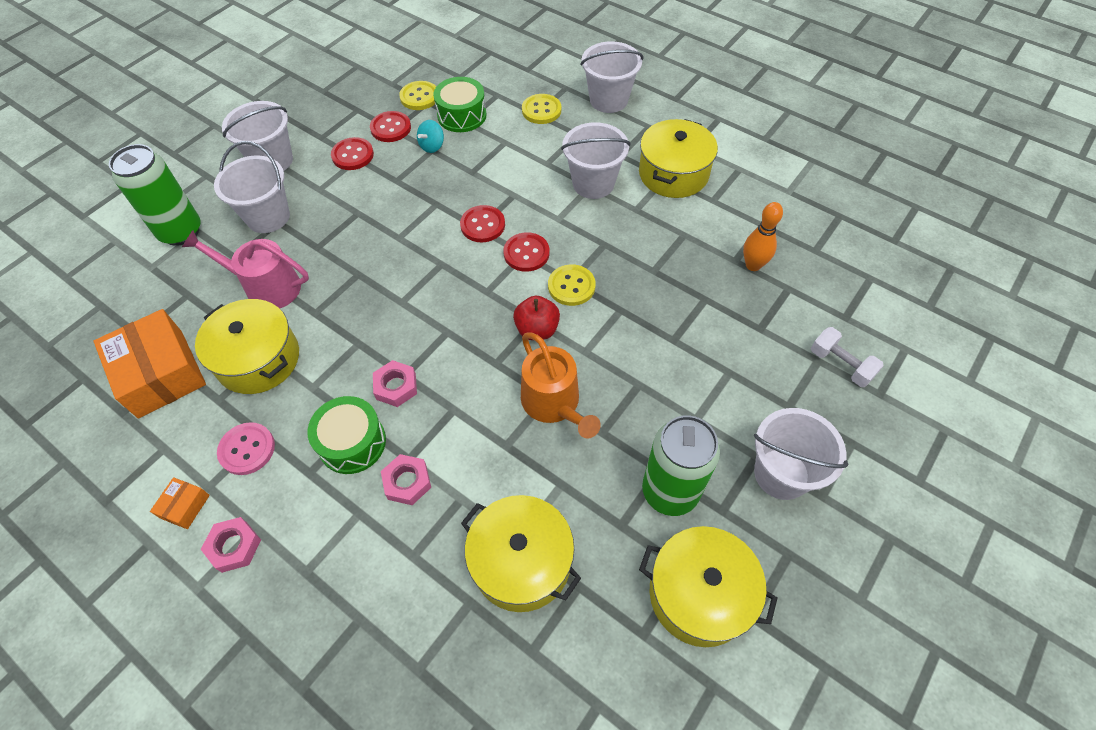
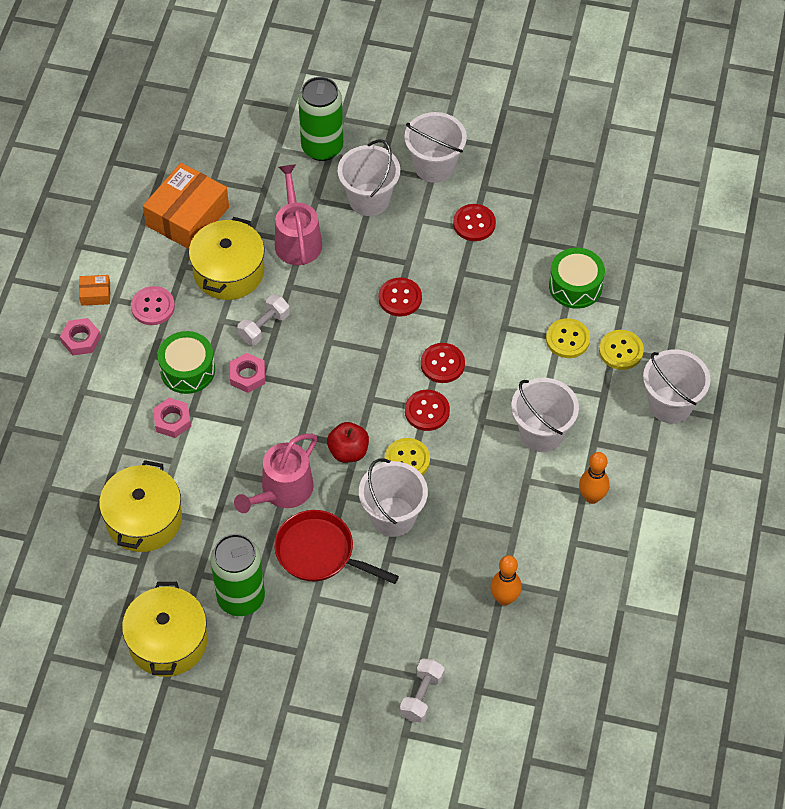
camera: 65 degrees right, 0 degrees up
(347, 351) = (264, 327): none -> white dumbbell
(391, 128) = (525, 236): red button -> red button (400, 298)
(419, 97) = (582, 239): yellow button -> yellow button (567, 339)
(432, 146) = (520, 281): turquoise spinning top -> none
(554, 403) = (282, 491): orange watering can -> pink watering can
(643, 395) = (320, 553): none -> red pan
(673, 173) = (592, 497): yellow pot -> orange bowling pin
(781, 474) = (291, 673): white bucket -> white bucket (393, 517)

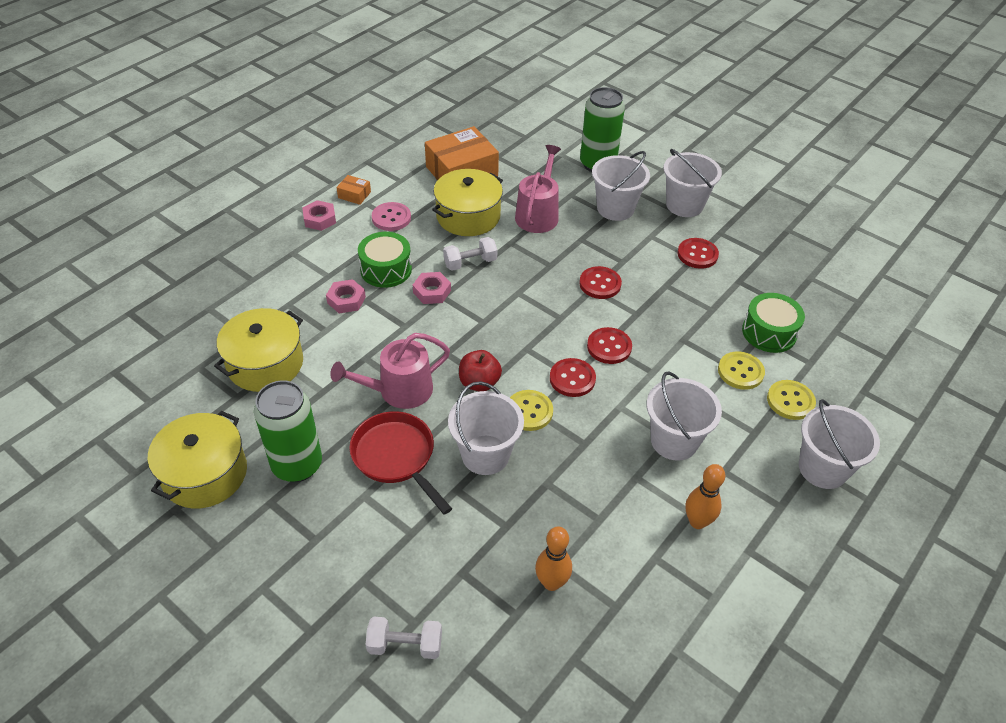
camera: 25 degrees right, 10 degrees down
(422, 696) = (405, 645): white dumbbell -> white dumbbell turned 45 degrees clockwise

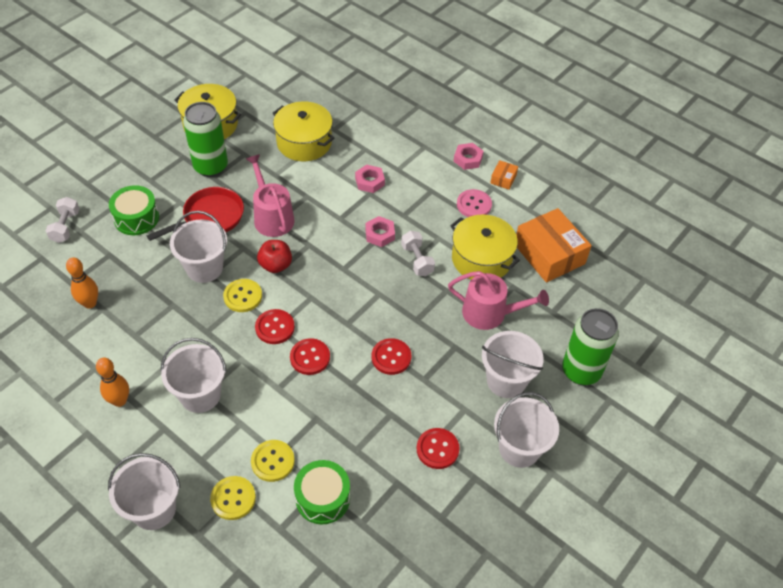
camera: 90 degrees right, 5 degrees up
(386, 269) = (406, 204): green drum -> green drum (136, 218)

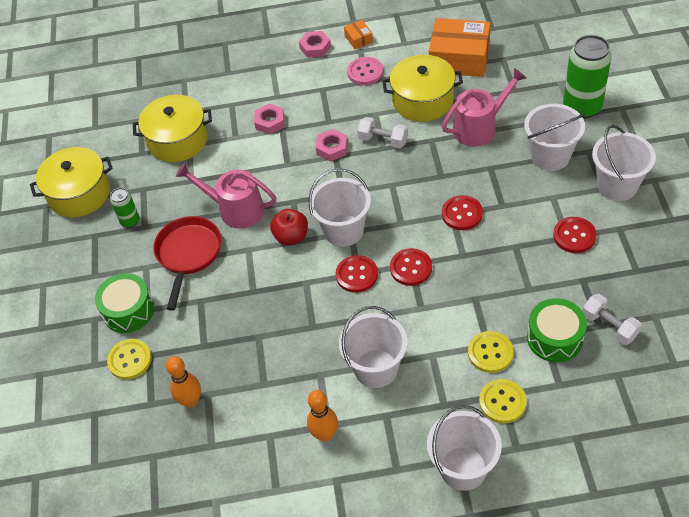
camera: 40 degrees left, 0 degrees up
(65, 227) = (77, 373): white dumbbell -> white dumbbell (609, 326)
(204, 268) = (241, 290): white bucket -> white bucket (344, 230)
(211, 167) = (130, 221): green can -> green can, size x0.51
(243, 296) = (301, 279): yellow button -> yellow button (130, 360)

